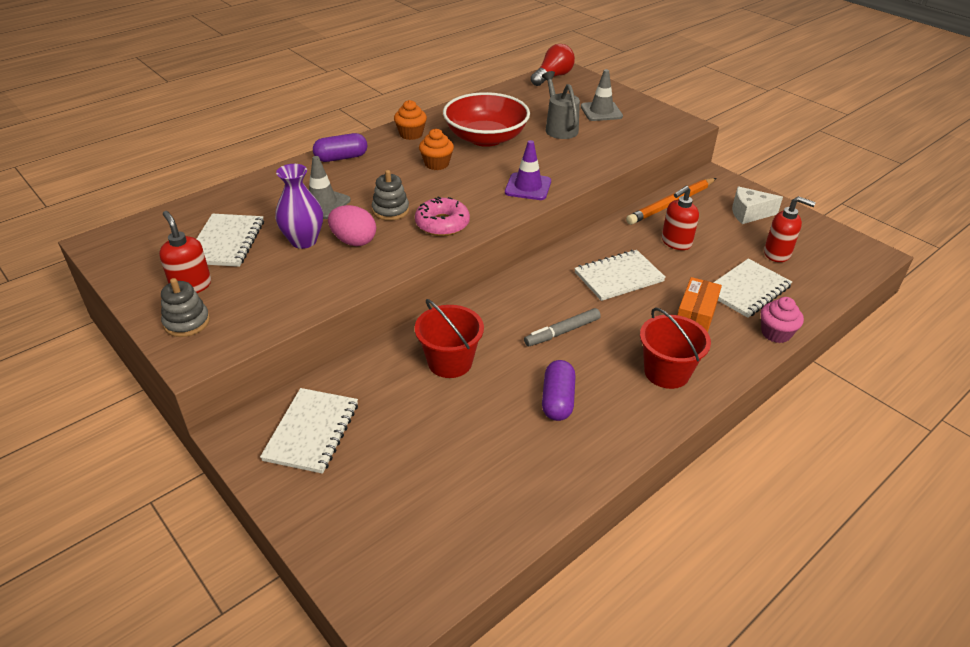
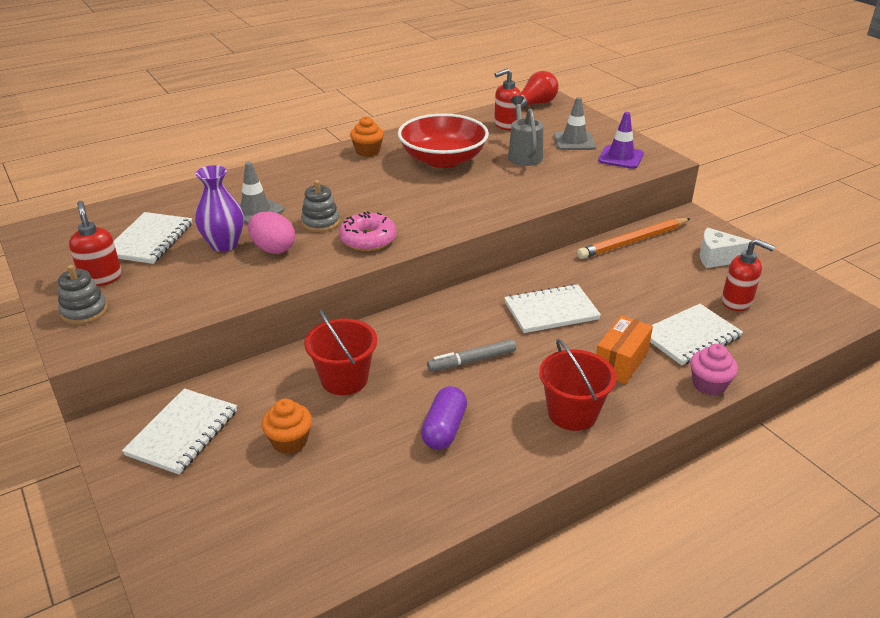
camera: 10 degrees right, 5 degrees down
(341, 158) = (290, 169): purple capsule -> none
(436, 164) = (383, 181): orange cupcake -> orange cupcake (289, 441)
(528, 187) = (469, 210): purple traffic cone -> purple traffic cone (620, 157)
(676, 242) = (625, 281): red soap dispenser -> red soap dispenser (506, 125)

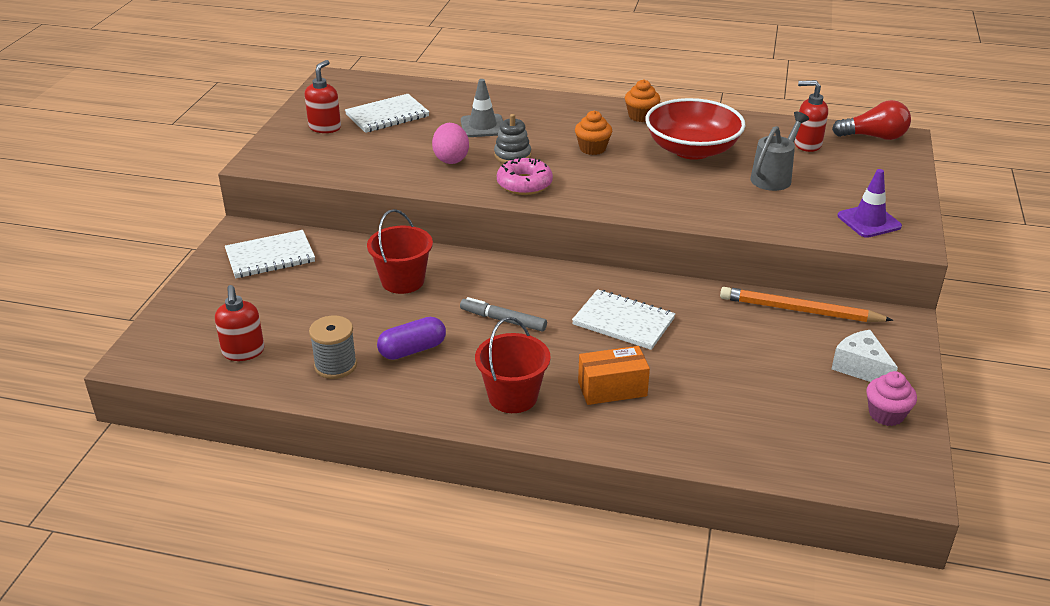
camera: 45 degrees right, 0 degrees up
(84, 311) = (287, 144): grey stacking toy -> none
(224, 245) = (425, 141): purple vase -> none
(289, 441) = (315, 298): orange cupcake -> orange cupcake (592, 148)
(404, 486) = (335, 365): none -> grey spool
(574, 141) = (848, 187): grey traffic cone -> none
(690, 336) = (707, 408): white notebook -> none
(709, 385) = (654, 449): pink cupcake -> pink cupcake (886, 414)
(737, 302) = (806, 411): red soap dispenser -> red soap dispenser (243, 352)

